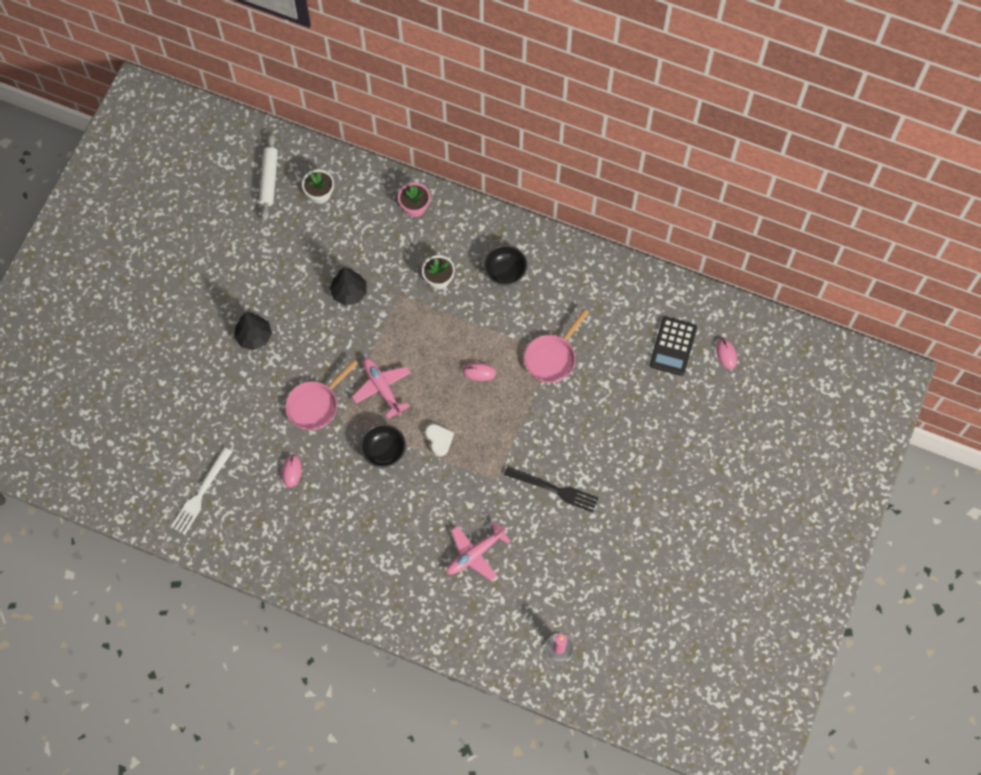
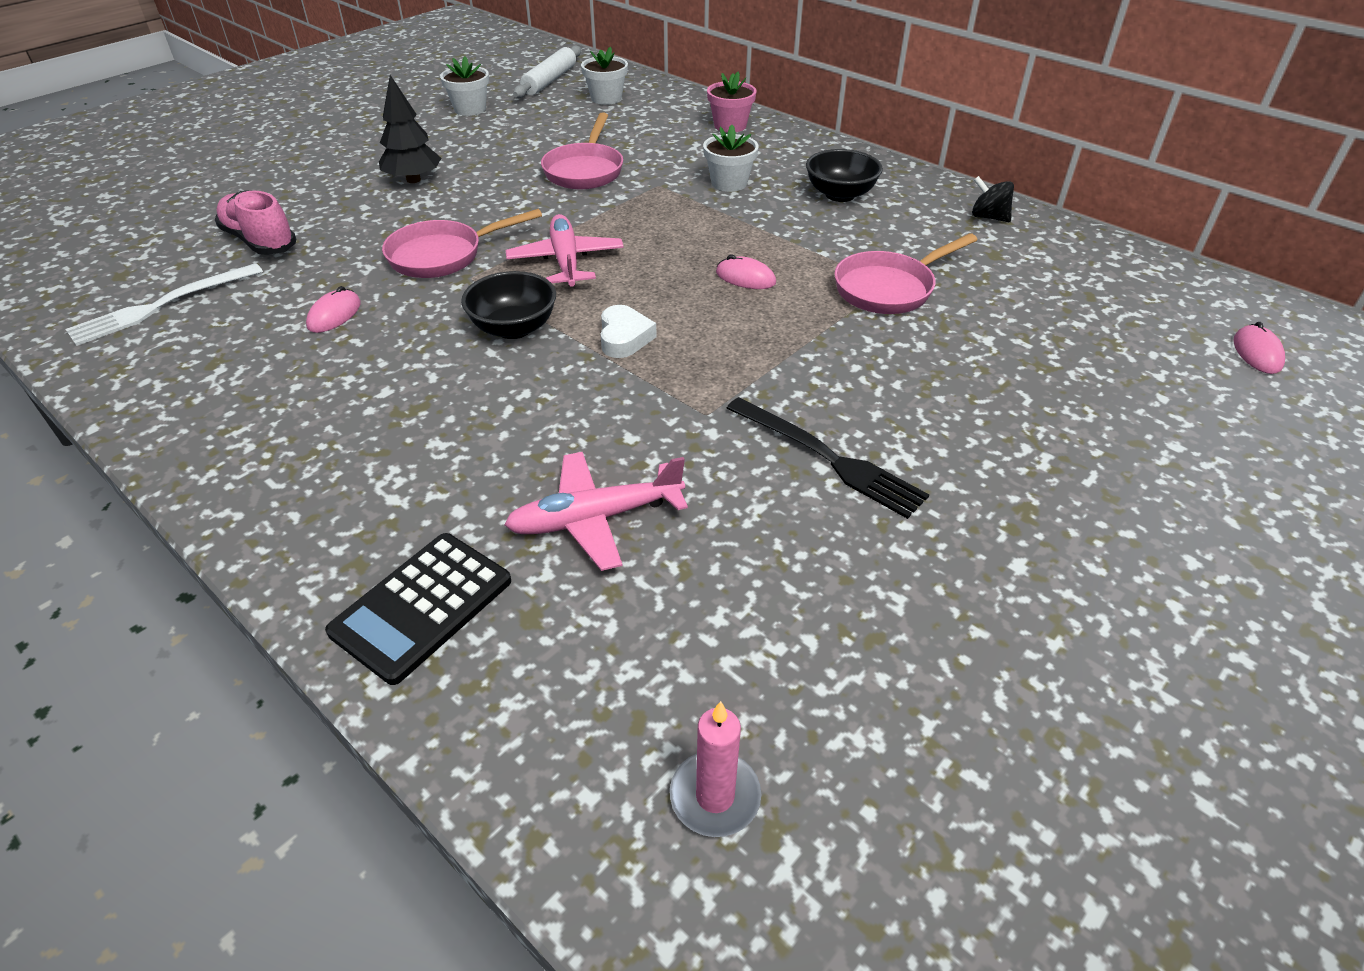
camera: 20 degrees right, 25 degrees down
(209, 425) = (260, 241): none -> pink shoe
(237, 238) = (470, 109): none -> white flower pot
(349, 292) = (585, 170): black tree -> pink pan
(590, 270) = (988, 217): none -> black spinning top
(673, 346) = (1138, 322): black calculator -> black calculator (422, 606)

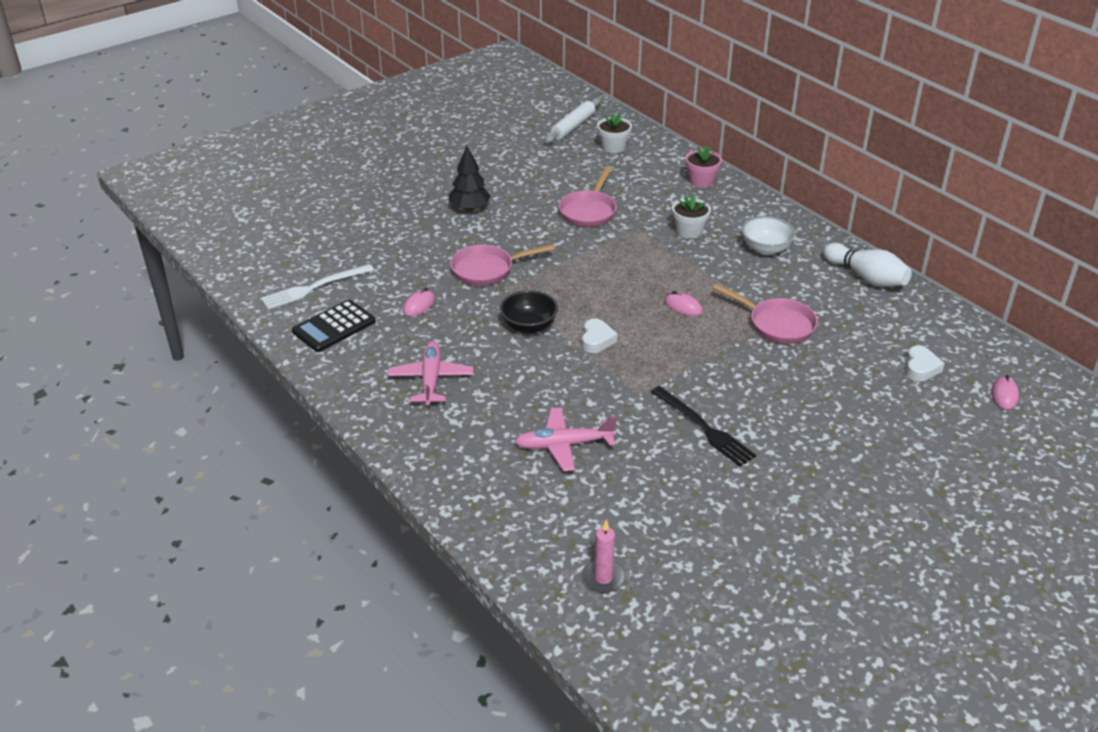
camera: 10 degrees right, 5 degrees down
(260, 241) = (370, 247): pink shoe -> none
(422, 606) = (468, 478): black calculator -> black calculator (334, 327)
(470, 109) = (512, 149): white flower pot -> none
(566, 261) = (567, 282): pink plane -> pink plane (431, 379)
(840, 195) = (766, 249): black bowl -> white bowl
(889, 288) = (777, 324): pink pan -> pink pan turned 120 degrees counterclockwise
(988, 217) = (866, 277): black spinning top -> white bowling pin
(1119, 327) = (921, 368): none -> white heart

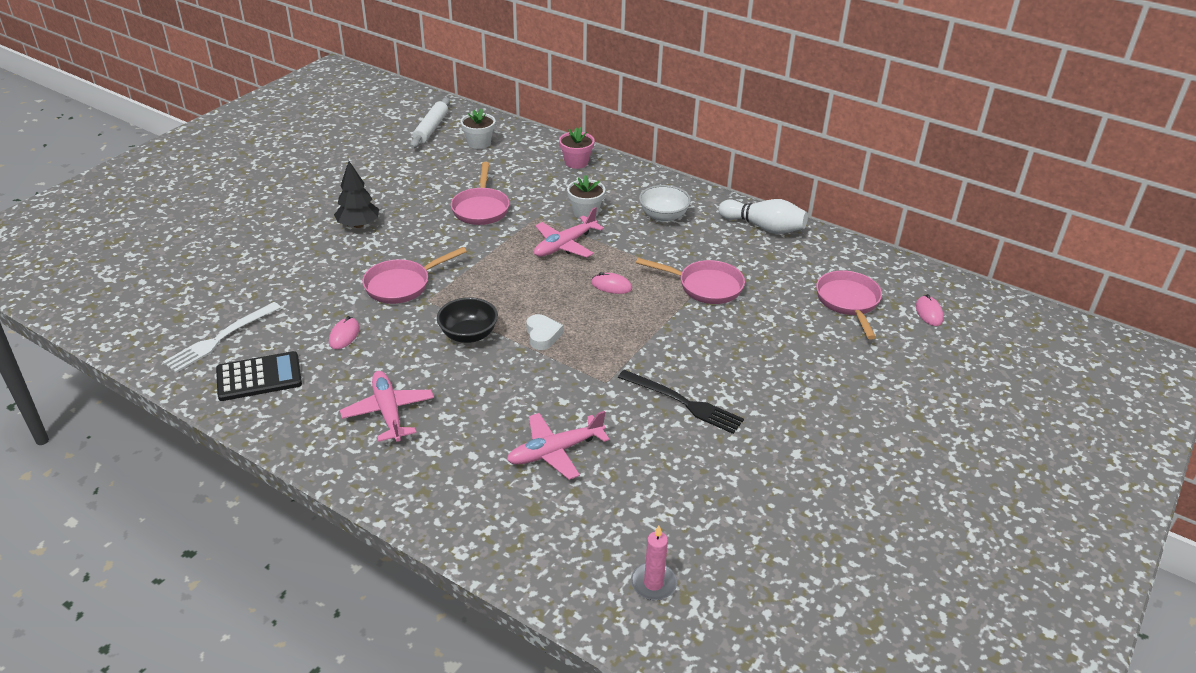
camera: 20 degrees left, 0 degrees up
(334, 327) = (259, 377): black calculator -> black calculator turned 135 degrees counterclockwise
(655, 259) = (565, 245): none -> pink plane
(921, 368) = (848, 302): white heart -> pink pan

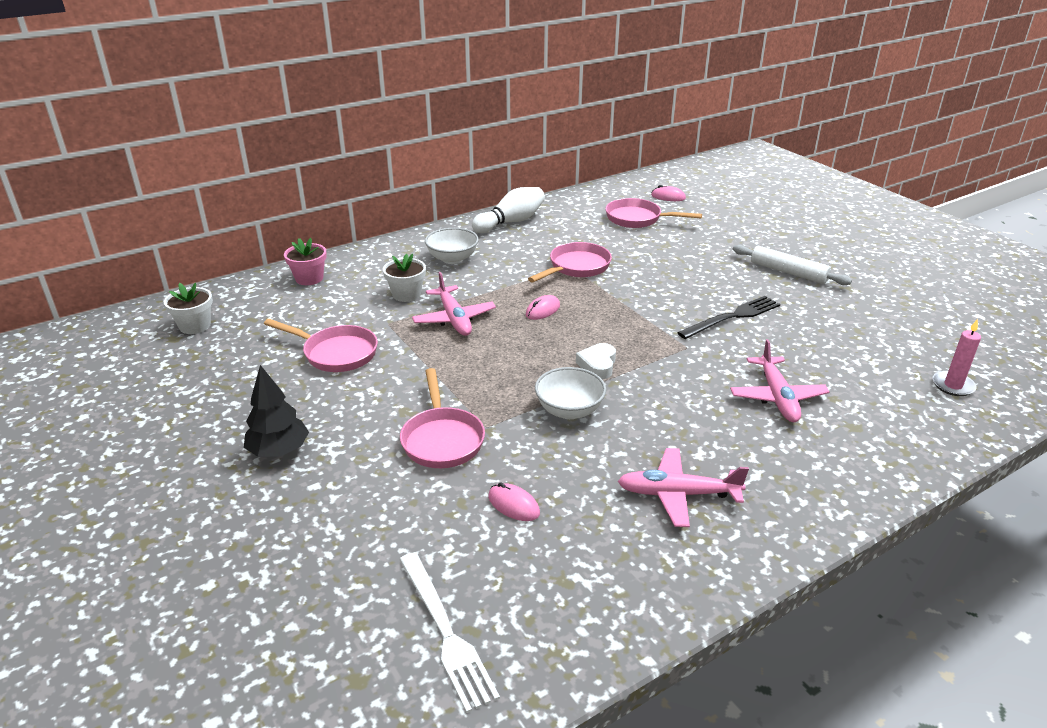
camera: 65 degrees left, 5 degrees down
(259, 377) = (558, 600): black calculator -> none
(431, 128) = (116, 352): white rolling pin -> white rolling pin (788, 272)
(468, 335) = (569, 410): black bowl -> white bowl
(542, 335) = (597, 365): white heart -> white heart turned 90 degrees counterclockwise

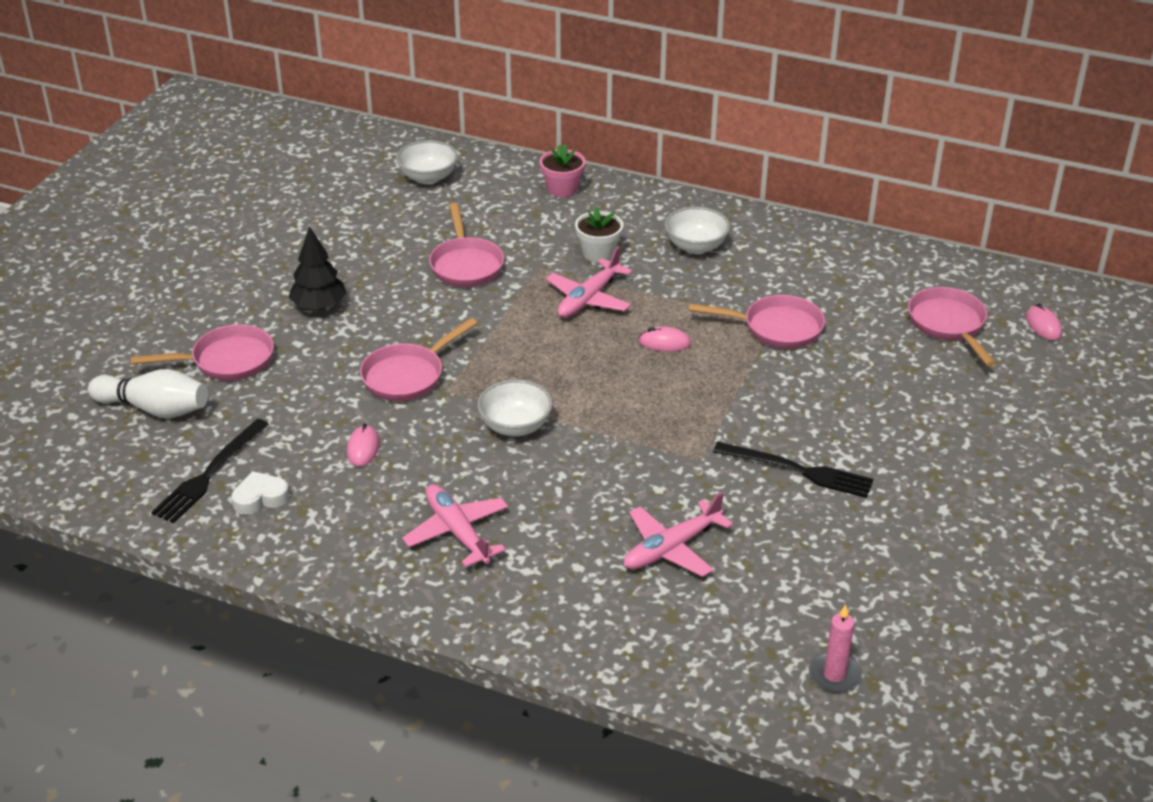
camera: 55 degrees right, 5 degrees up
(195, 326) = (428, 177): white flower pot -> white bowl
(279, 545) = (226, 361): none -> pink pan
(445, 632) = (209, 474): white fork -> black fork
(511, 222) = (821, 245): white bowling pin -> white bowling pin (155, 409)
(597, 365) = (604, 414): white heart -> white heart (260, 498)
(788, 272) = (960, 482): white rolling pin -> none

